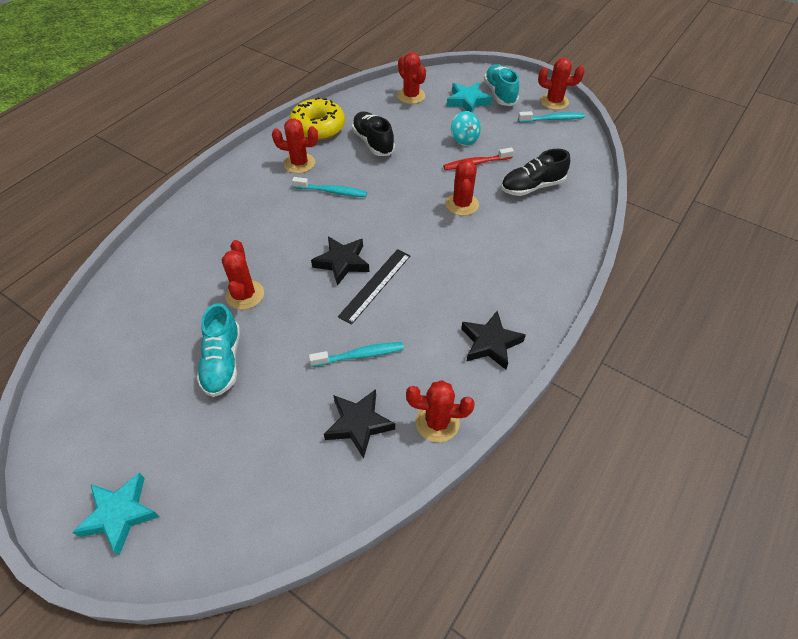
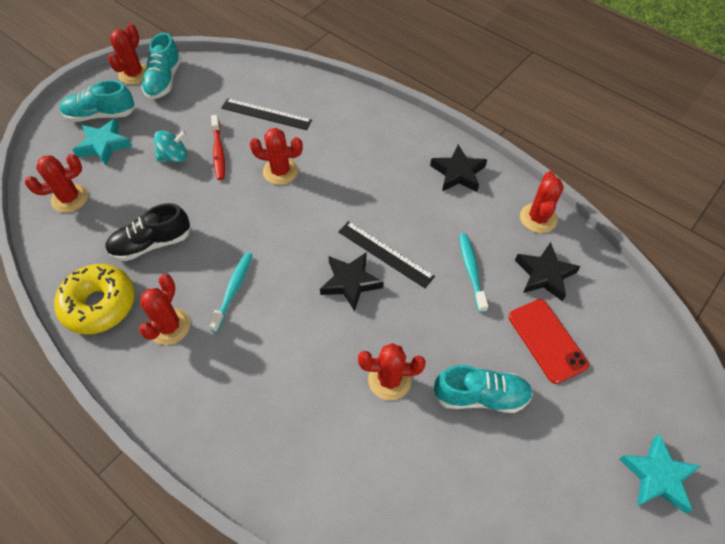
camera: 85 degrees left, 5 degrees up
(277, 421) = (547, 340): none -> red phone
(532, 187) = (266, 114): black shoe -> black ruler
(552, 119) = (164, 80): turquoise toothbrush -> turquoise shoe

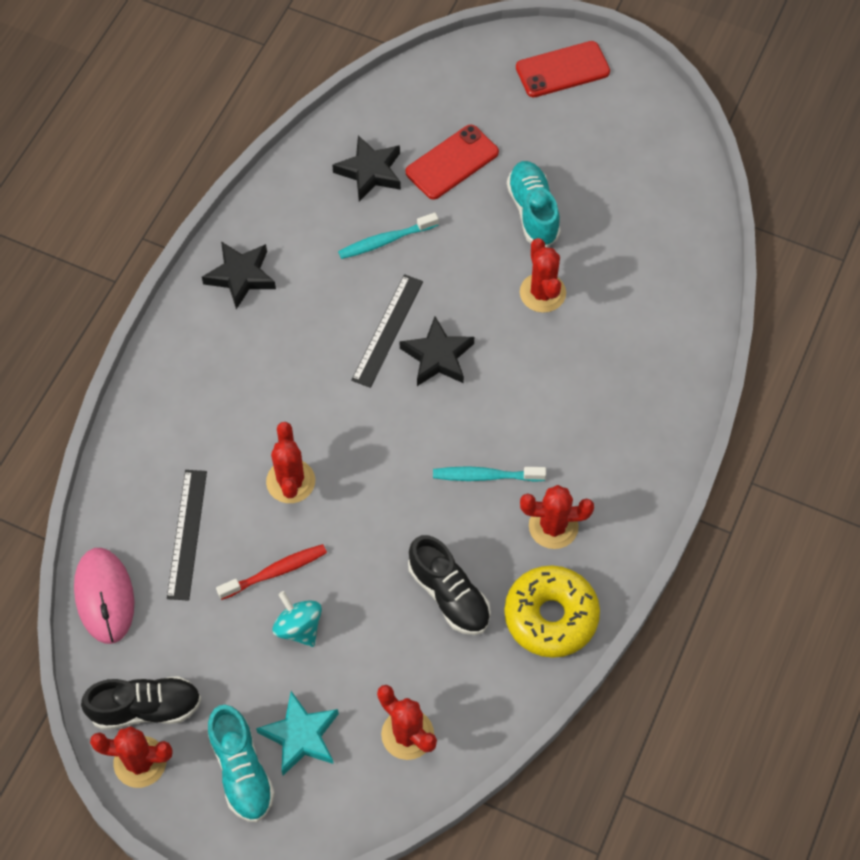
camera: 105 degrees left, 5 degrees up
(164, 80) = (146, 708): turquoise shoe -> black shoe
(243, 73) = (104, 596): none -> pink mouse
(538, 218) = (291, 185): red cactus -> none
(657, 476) = (562, 70): turquoise star -> red phone

